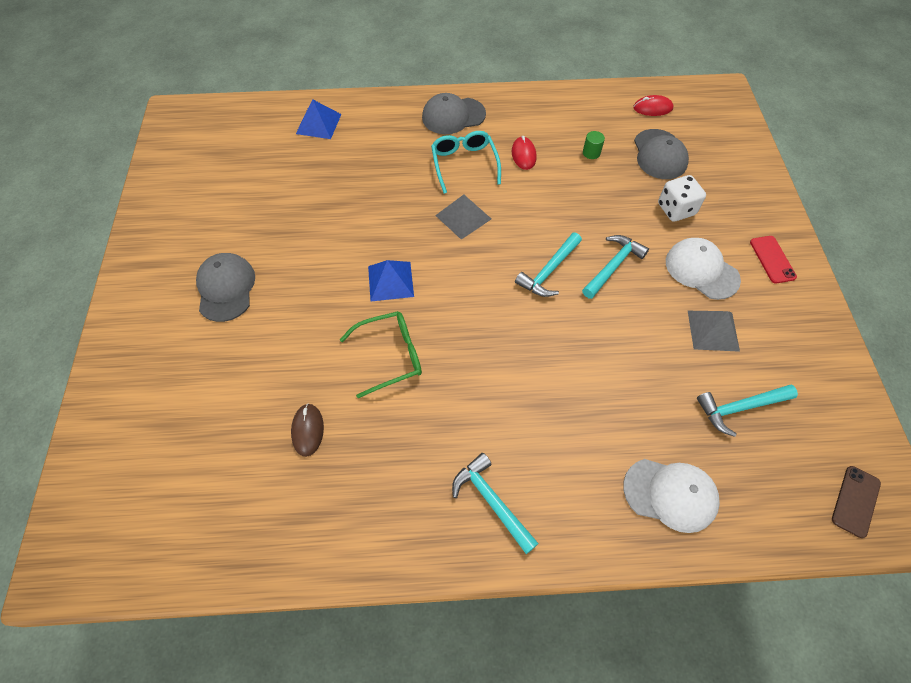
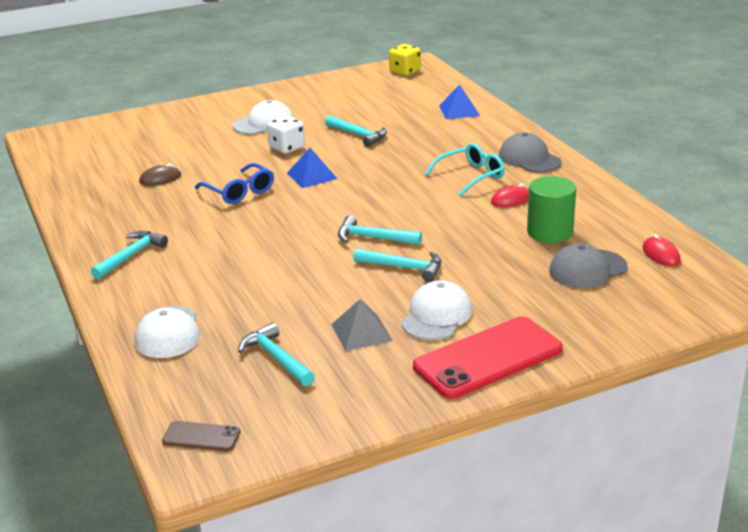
camera: 70 degrees right, 30 degrees down
(188, 129) = (405, 72): none -> yellow dice
(226, 288) = (263, 123): grey cap -> white cap
(319, 215) = (358, 135): none -> turquoise hammer
(390, 356) = (239, 192): green glasses -> blue glasses
(463, 217) = (405, 189): grey pyramid -> none
(591, 153) = (550, 232): green cylinder -> green cylinder, size x2.23
(676, 209) = (511, 290): white dice -> white dice (287, 148)
(772, 259) = (488, 358): red phone -> red phone, size x2.17

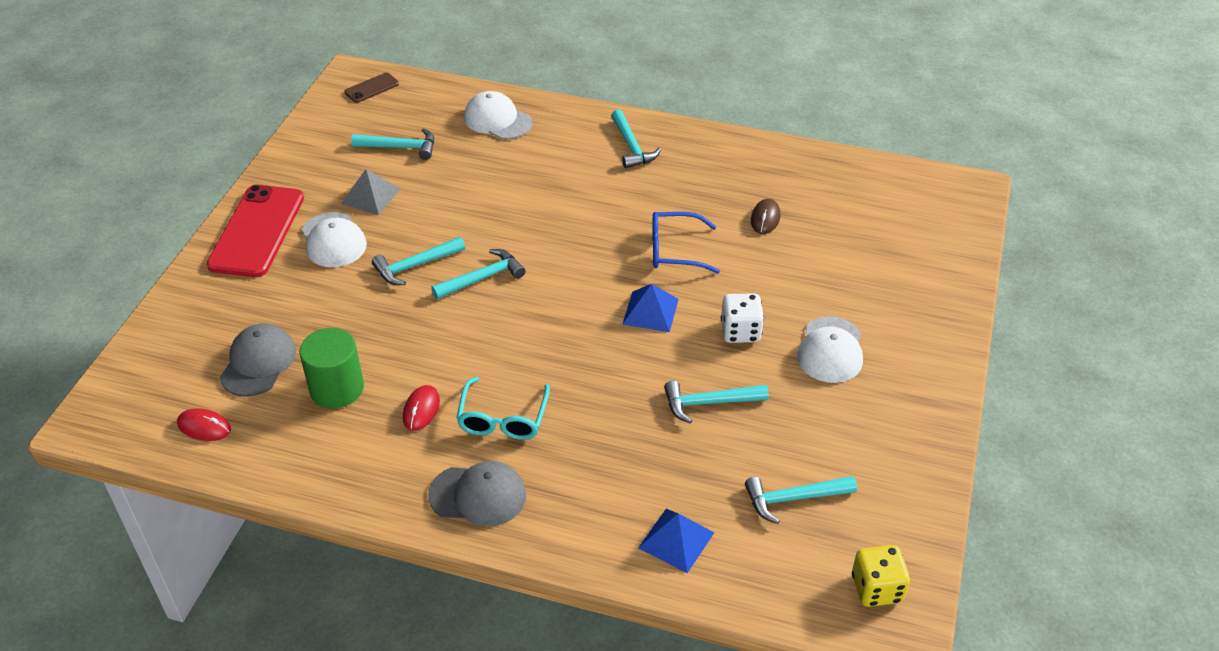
camera: 130 degrees right, 15 degrees up
(386, 99) = (793, 499): none -> turquoise hammer

